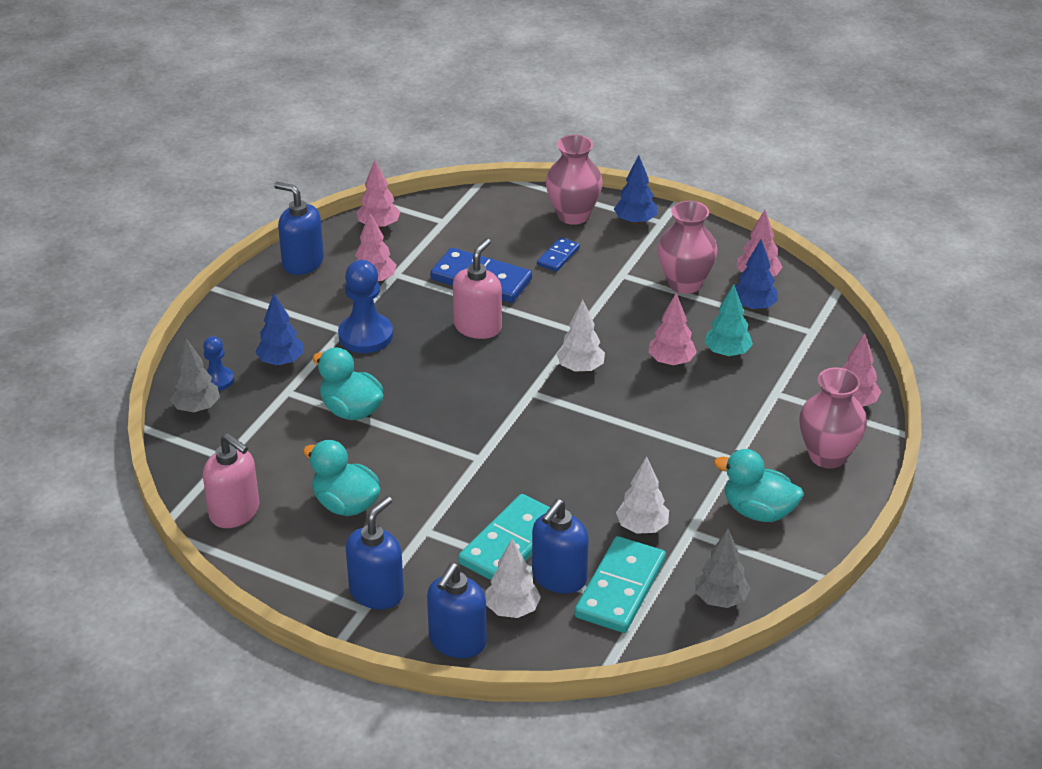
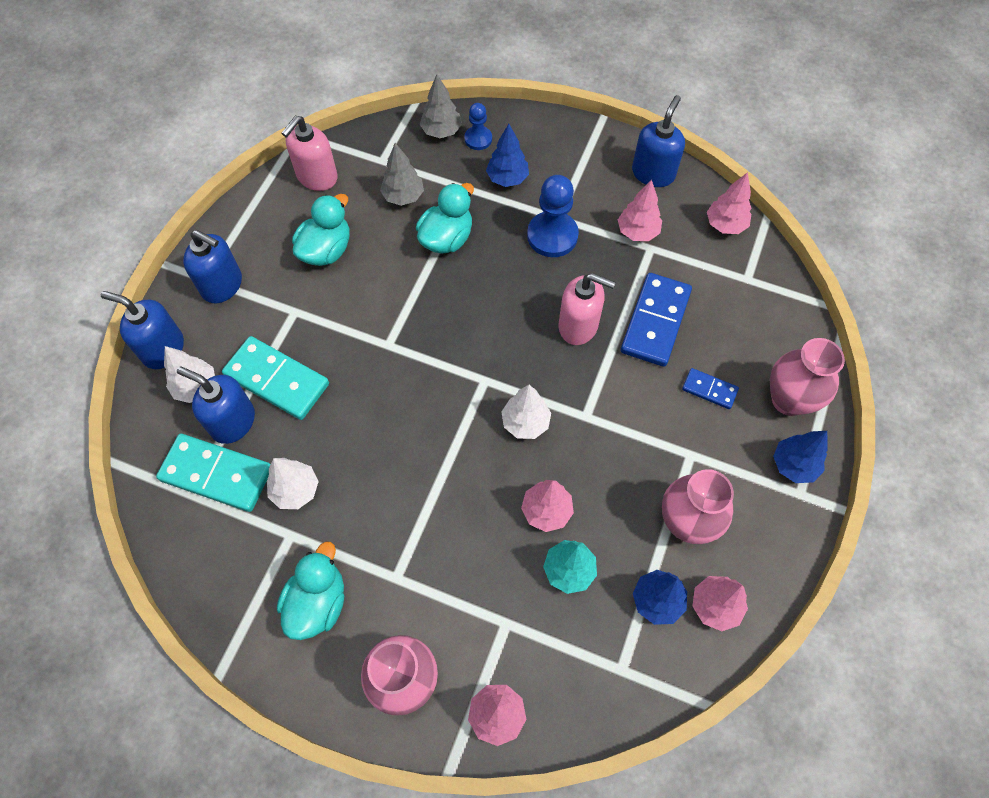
camera: 85 degrees right, 25 degrees up
(720, 599) = (197, 565): grey tree -> grey tree (403, 196)

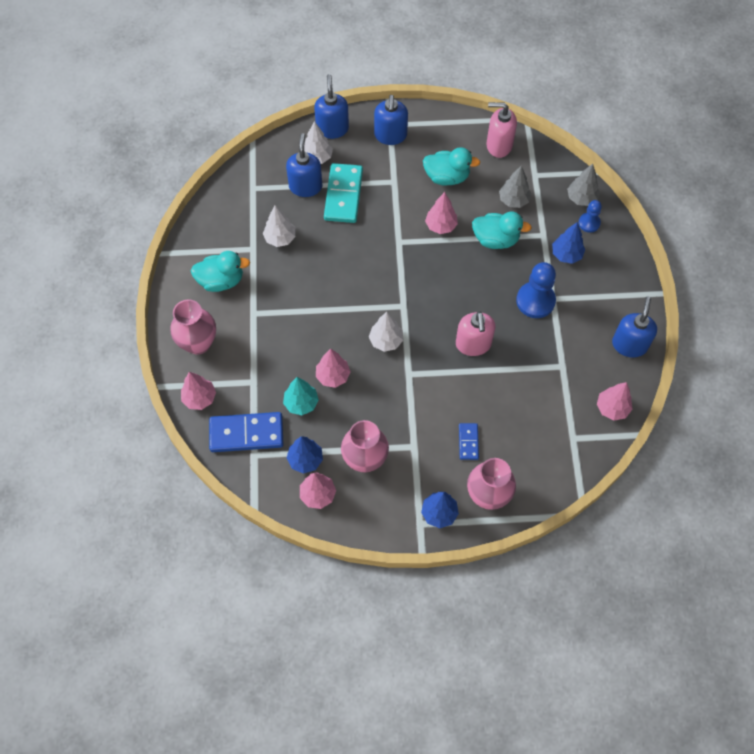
camera: 65 degrees right, 0 degrees up
(216, 474) = (270, 195): turquoise domino -> none
(637, 232) = (571, 353): pink tree -> pink tree (441, 226)
(653, 173) = (629, 344): blue soap dispenser -> blue soap dispenser turned 75 degrees counterclockwise
(655, 321) = (503, 390): blue domino -> blue domino (246, 433)

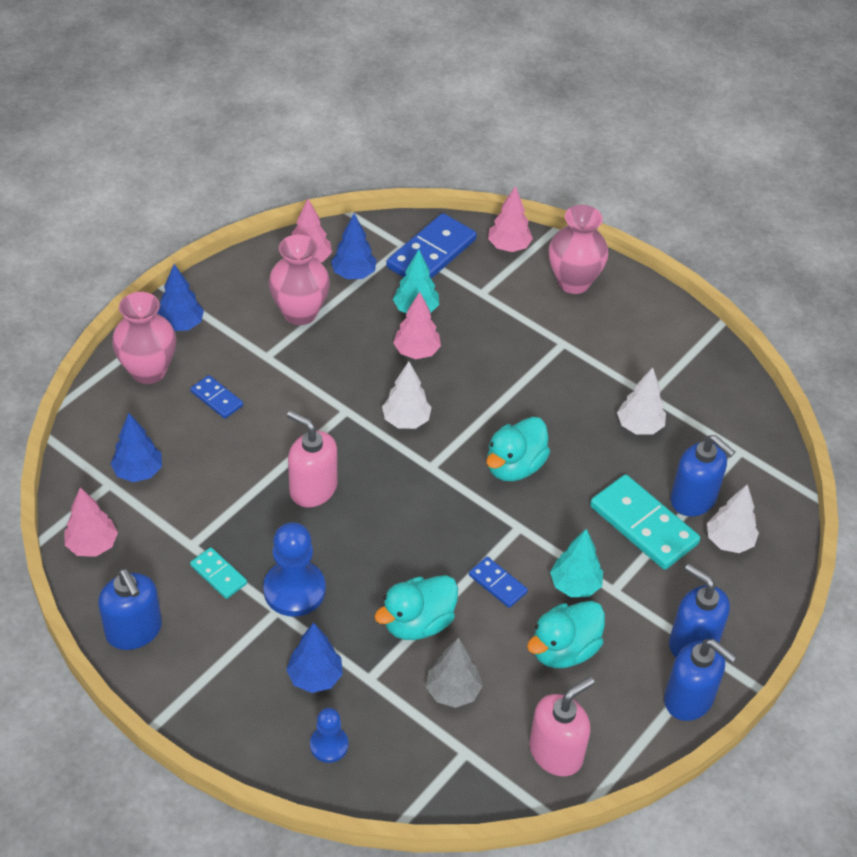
camera: 130 degrees right, 15 degrees down
(221, 280) = (633, 344): turquoise duck -> turquoise duck (514, 466)
(332, 128) = (764, 590): blue soap dispenser -> blue soap dispenser (689, 699)
(408, 197) = (575, 585): none -> turquoise tree
(441, 226) = (497, 584): pink tree -> blue domino
(552, 432) = (138, 472): none -> blue tree
(564, 339) = (218, 575): none -> turquoise domino
(581, 198) = (373, 772): grey tree -> none

